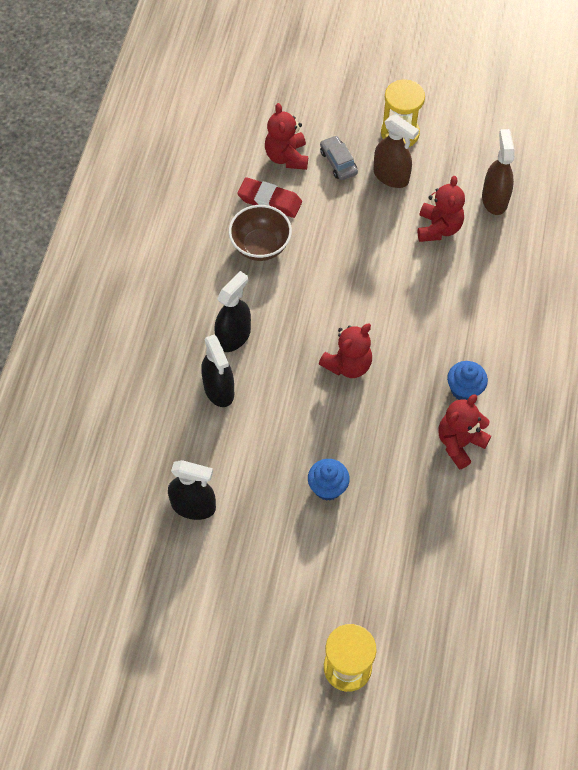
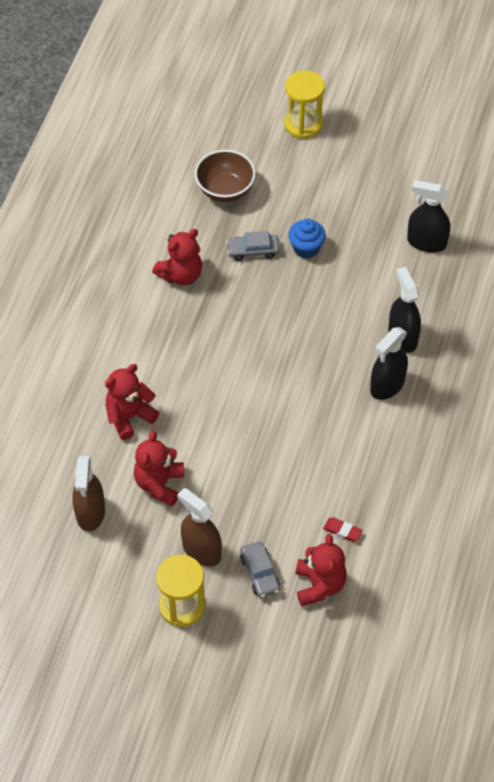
camera: 175 degrees left, 5 degrees down
(260, 246) = (355, 478): brown bowl -> brown bowl (225, 190)
(269, 201) = (342, 531): red eraser -> red eraser, size x0.54
(348, 365) = (275, 350): red teddy bear -> red teddy bear (129, 416)
(386, 479) = (253, 251): none -> grey car
(464, 389) = (167, 320): blue cupcake -> none

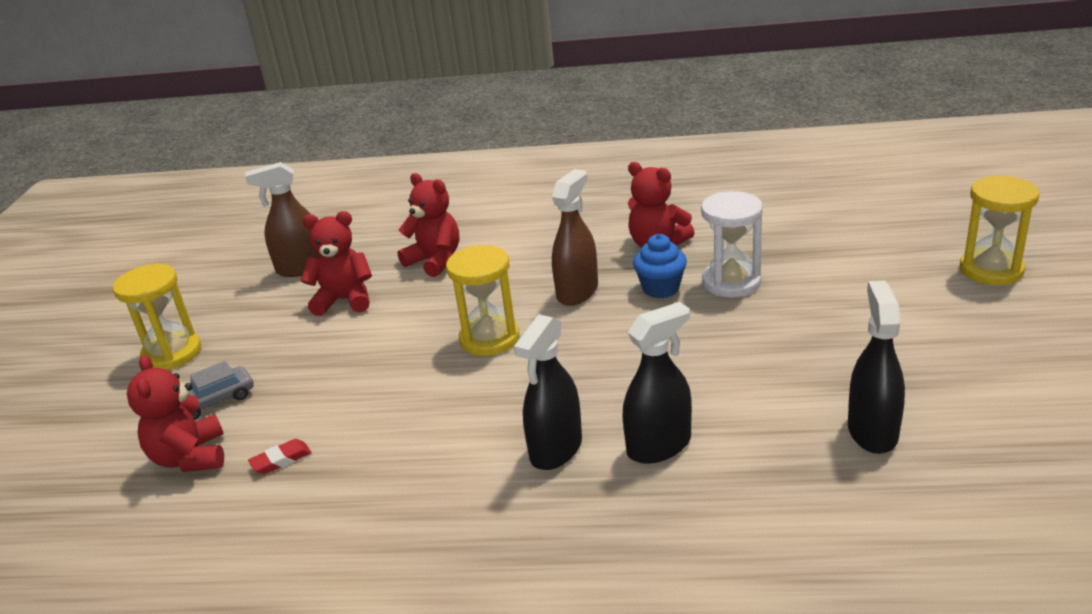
camera: 80 degrees right, 25 degrees down
(201, 550) = (250, 349): brown spray bottle -> brown spray bottle (577, 292)
(225, 190) = (815, 241): brown bowl -> none
(253, 251) = (731, 282): grey car -> white hourglass
(257, 399) = (489, 339): none -> yellow hourglass
(306, 248) = (767, 321): blue cupcake -> blue cupcake (660, 288)
(319, 585) = (190, 457): red teddy bear -> red teddy bear turned 90 degrees clockwise
(342, 531) = (281, 460): red eraser -> red eraser turned 45 degrees clockwise
(387, 385) = (556, 449): black spray bottle -> black spray bottle turned 90 degrees counterclockwise

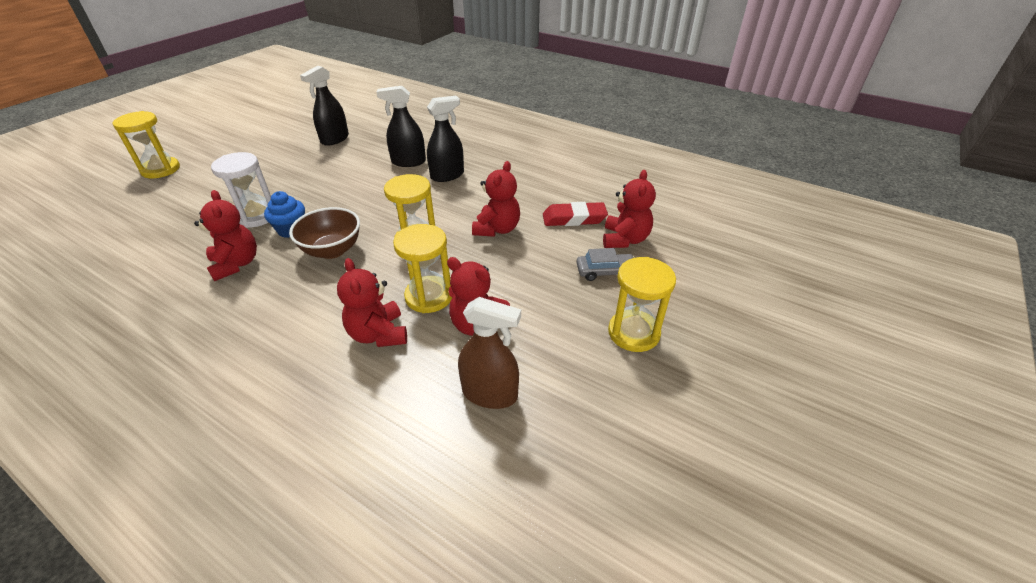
camera: 155 degrees left, 10 degrees up
(281, 460) = (574, 218): red eraser -> red eraser, size x1.85
(393, 395) = (497, 229): none -> red teddy bear
(415, 300) = (429, 296): none -> yellow hourglass
(577, 292) = (332, 250): brown spray bottle -> brown bowl

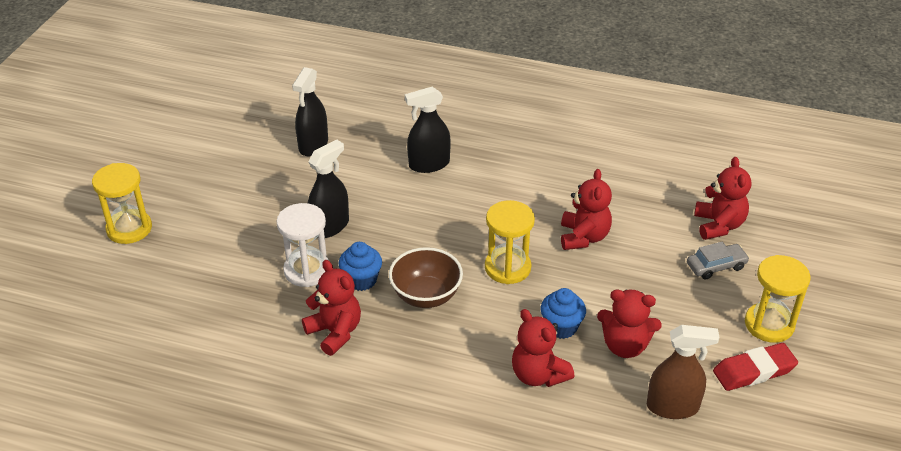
camera: 15 degrees left, 0 degrees up
(429, 296) = (561, 327): yellow hourglass -> blue cupcake
(447, 175) = (487, 176): black spray bottle -> black spray bottle (330, 226)
(574, 218) = (656, 209): red eraser -> red eraser (754, 371)

